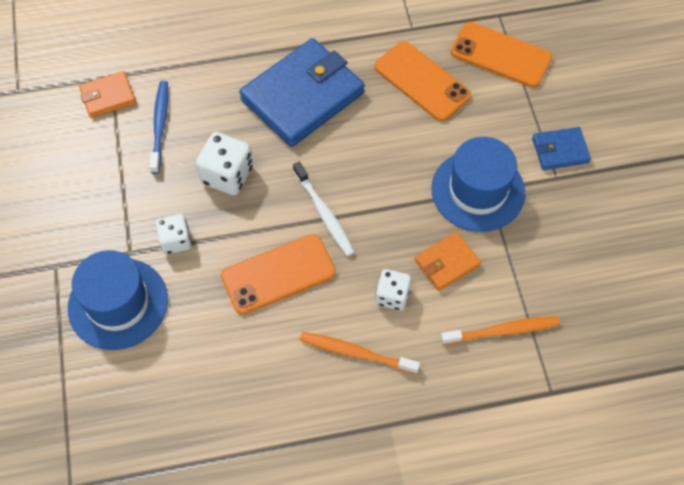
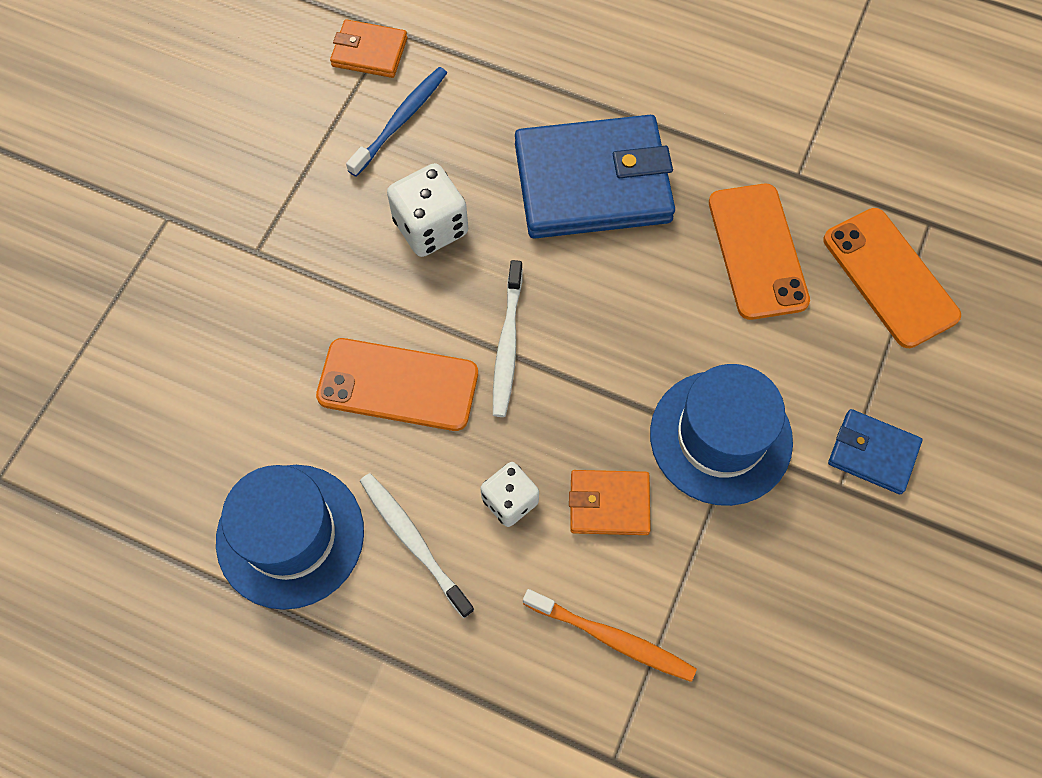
camera: 35 degrees right, 5 degrees up
(118, 303) = (199, 303): blue hat -> blue hat (290, 535)
(175, 241) = (314, 270): white dice -> none
(355, 352) = (413, 541): orange toothbrush -> white toothbrush

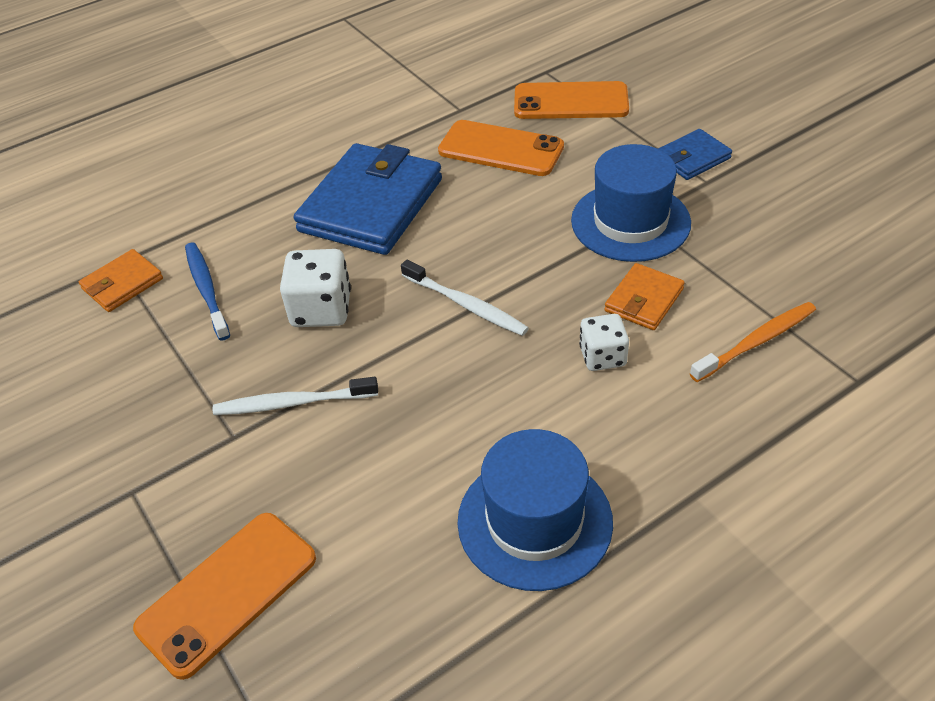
camera: 55 degrees left, 20 degrees down
(398, 385) = (447, 387): orange phone -> orange phone (228, 593)
(413, 541) = (597, 433): white toothbrush -> white toothbrush (292, 403)

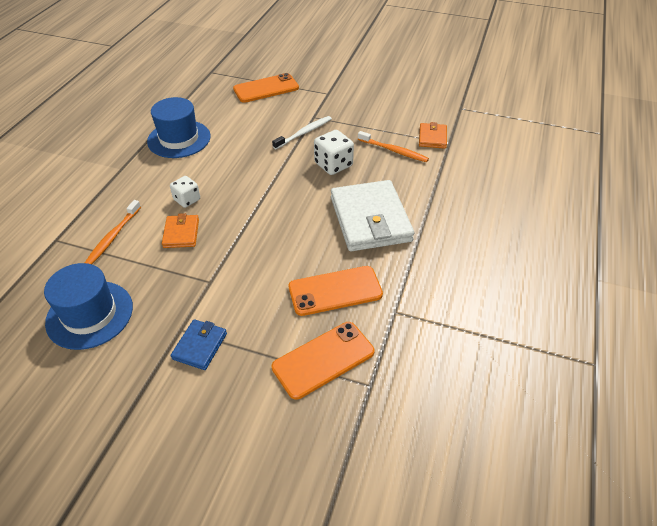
camera: 140 degrees right, 0 degrees up
(206, 289) = (394, 151): blue toothbrush -> orange toothbrush
(228, 593) = (266, 88): orange phone -> orange phone turned 60 degrees clockwise
(371, 205) = (370, 219): blue wallet -> white wallet
(466, 305) = (269, 194): white toothbrush -> none
(630, 222) = (215, 275): blue hat -> blue hat (90, 314)

